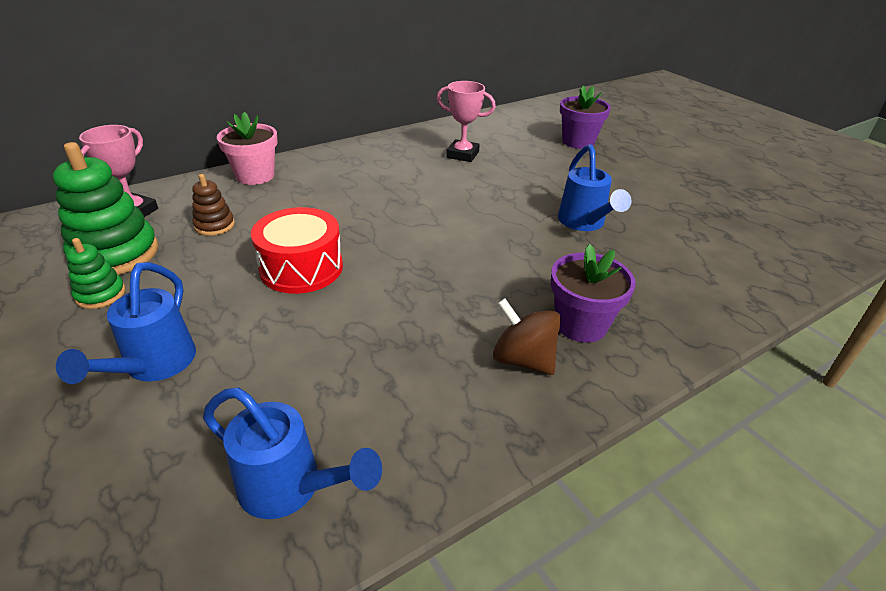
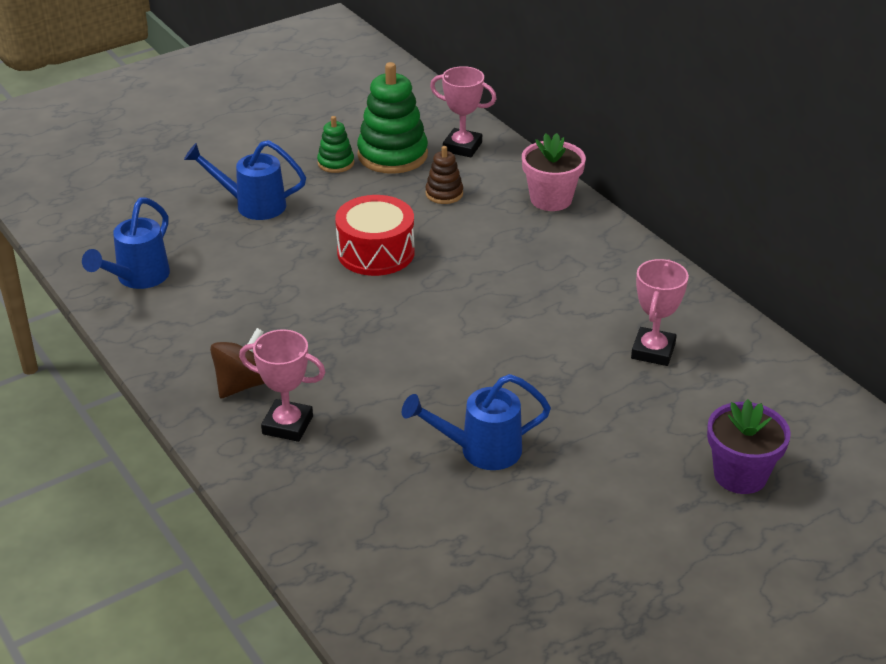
camera: 90 degrees right, 0 degrees up
(581, 324) = (287, 425): purple flower pot -> pink trophy

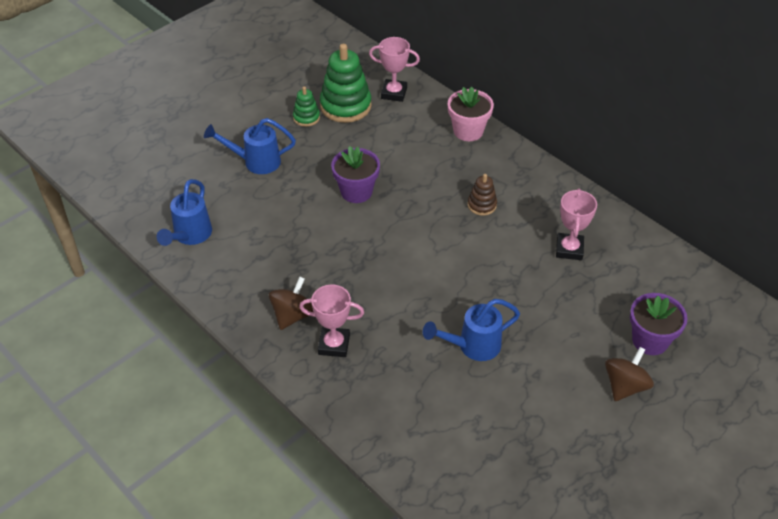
camera: 10 degrees left, 10 degrees up
(376, 252) = (356, 191): red drum -> purple flower pot
(444, 194) = (391, 135): brown stacking toy -> brown stacking toy (482, 205)
(687, 526) = (625, 386): none -> brown spinning top

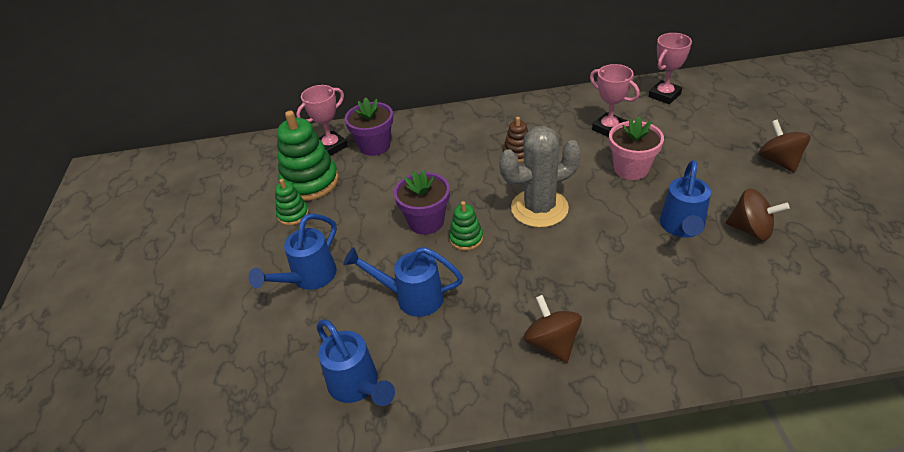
camera: 50 degrees left, 5 degrees down
(278, 222) = (411, 297): none -> blue watering can
(334, 344) = (616, 326): pink trophy -> pink trophy (664, 95)
(357, 222) = (466, 238): none -> green stacking toy
(424, 249) = (539, 208): none -> grey cactus
(468, 131) = (425, 125): pink flower pot -> pink flower pot (631, 169)
(507, 392) = (750, 230): none -> brown spinning top
(650, 340) = (736, 129): purple flower pot -> purple flower pot (374, 146)

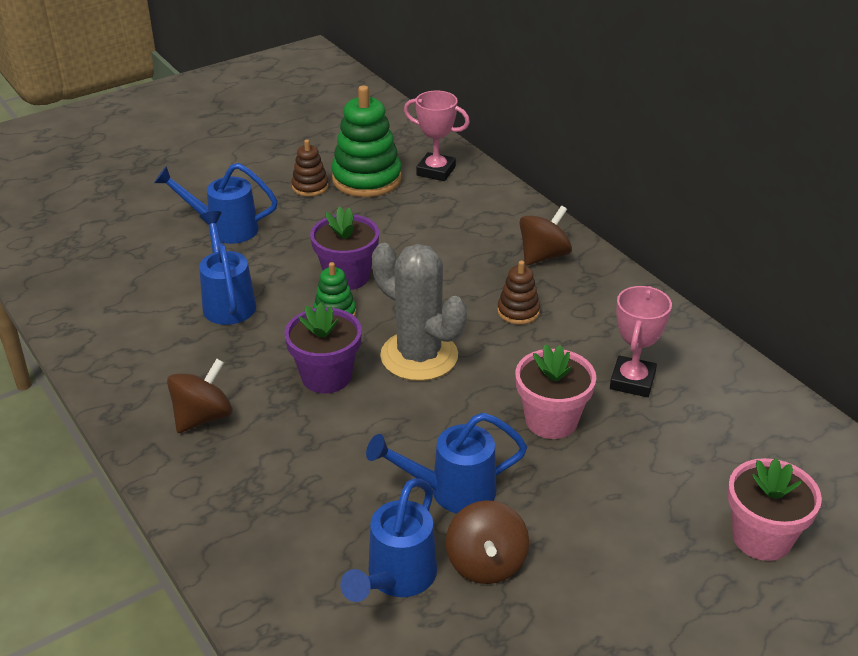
camera: 60 degrees right, 5 degrees down
(293, 214) = (310, 187): green stacking toy -> brown stacking toy
(358, 387) = (102, 304): blue watering can -> blue watering can (396, 579)
(374, 146) = (457, 199): purple flower pot -> purple flower pot (326, 376)
(664, 95) = (766, 422): pink trophy -> none
(753, 124) = (761, 538): none -> pink flower pot
(778, 161) = (677, 580): brown spinning top -> brown spinning top (543, 256)

